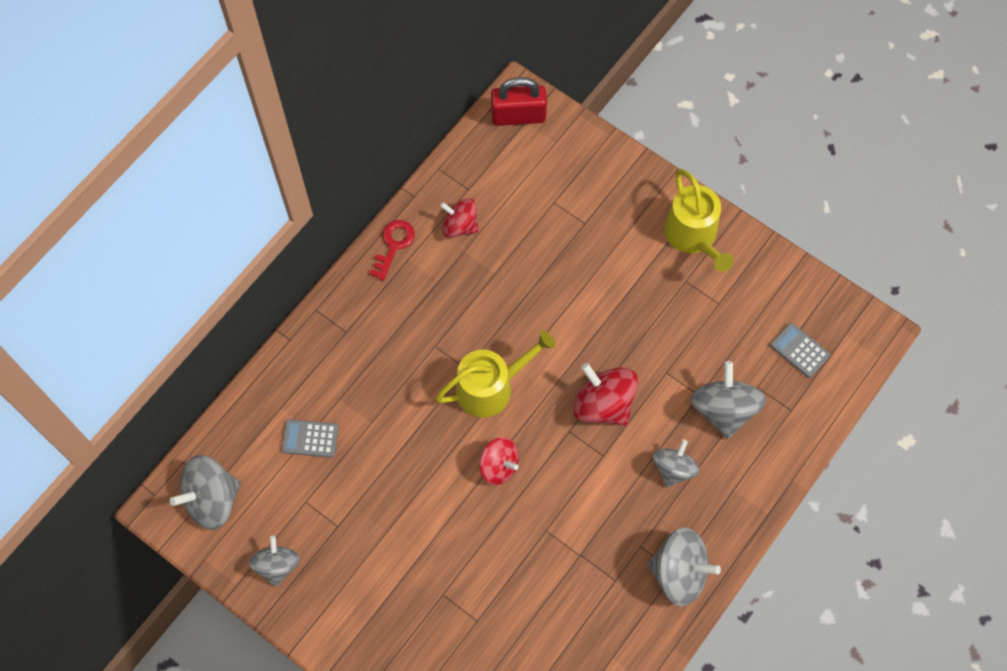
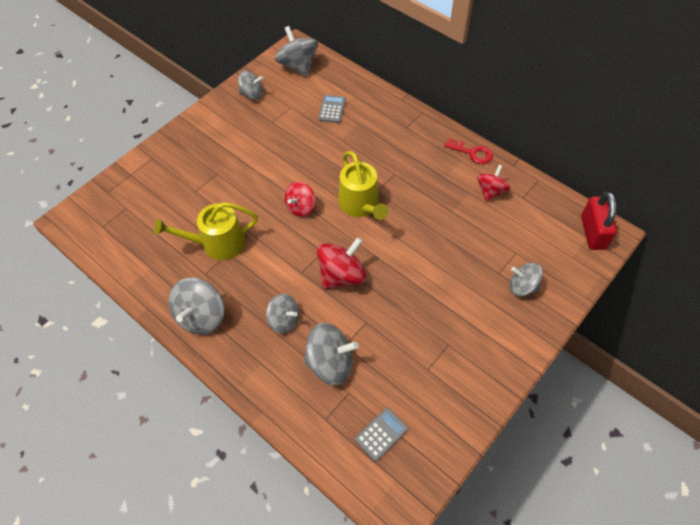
camera: 95 degrees right, 10 degrees down
(601, 198) = (522, 286): none -> grey spinning top
(693, 236) = (492, 355): yellow watering can -> yellow watering can (218, 243)

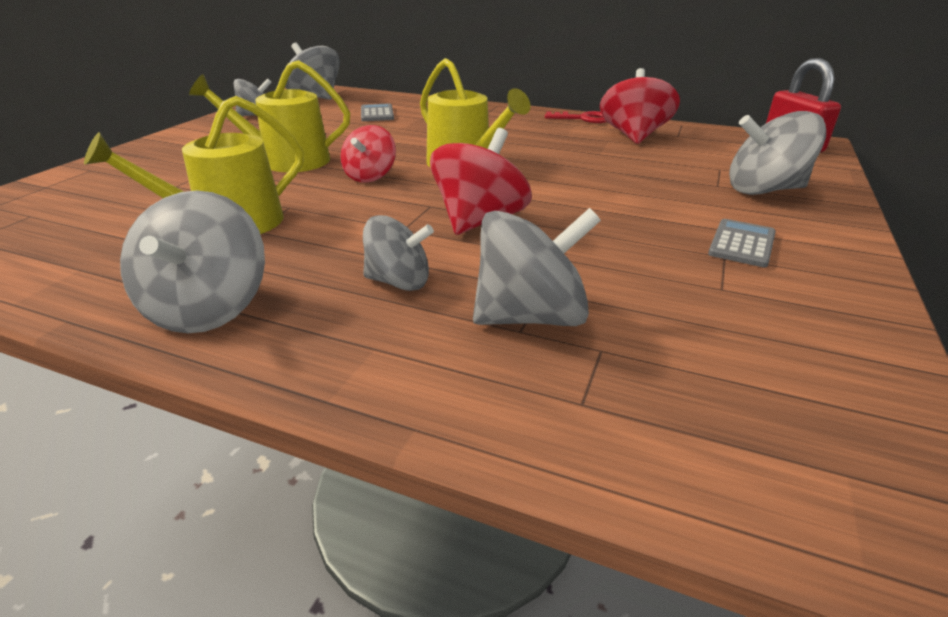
camera: 20 degrees left, 25 degrees down
(259, 173) = (287, 161): none -> yellow watering can
(381, 434) = (729, 397): grey calculator -> grey calculator (742, 244)
(490, 191) = (634, 136): red spinning top -> red spinning top, size x1.53
(522, 286) = (764, 190): grey spinning top -> grey spinning top, size x1.53

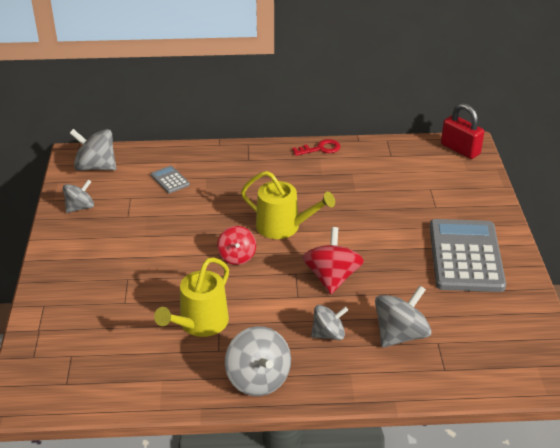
camera: 25 degrees left, 5 degrees up
(287, 161) = (167, 256): yellow watering can -> none
(634, 136) = (365, 164): red spinning top -> none
(742, 244) = (465, 256): grey calculator -> grey calculator, size x2.39
(764, 190) = (460, 205): grey spinning top -> none

